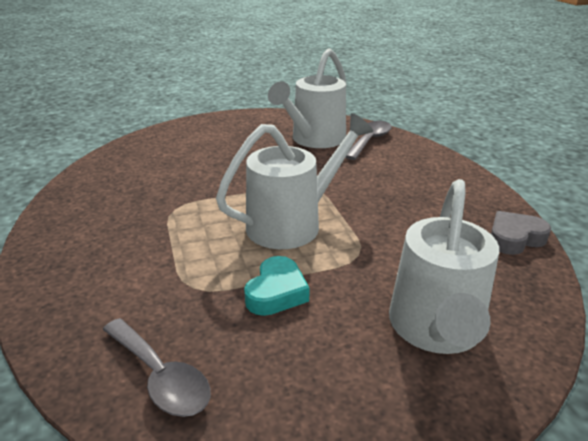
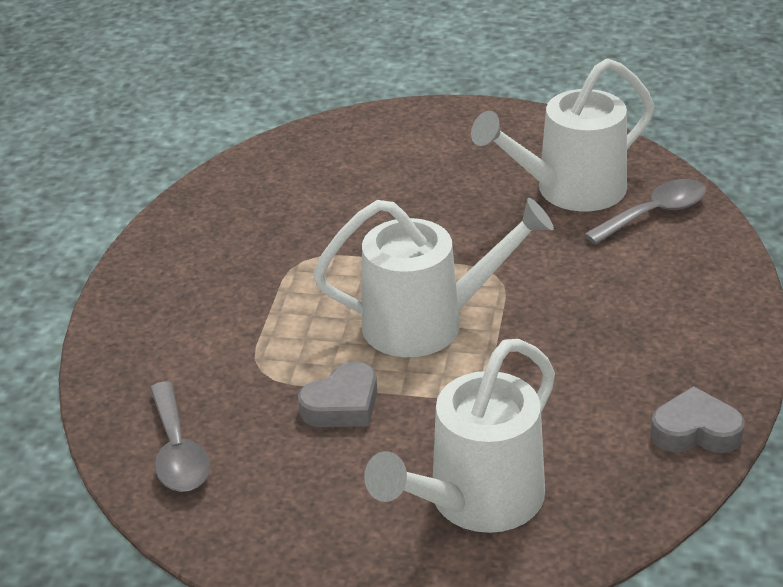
camera: 30 degrees right, 5 degrees up
(276, 292) = (342, 404): turquoise heart -> grey heart

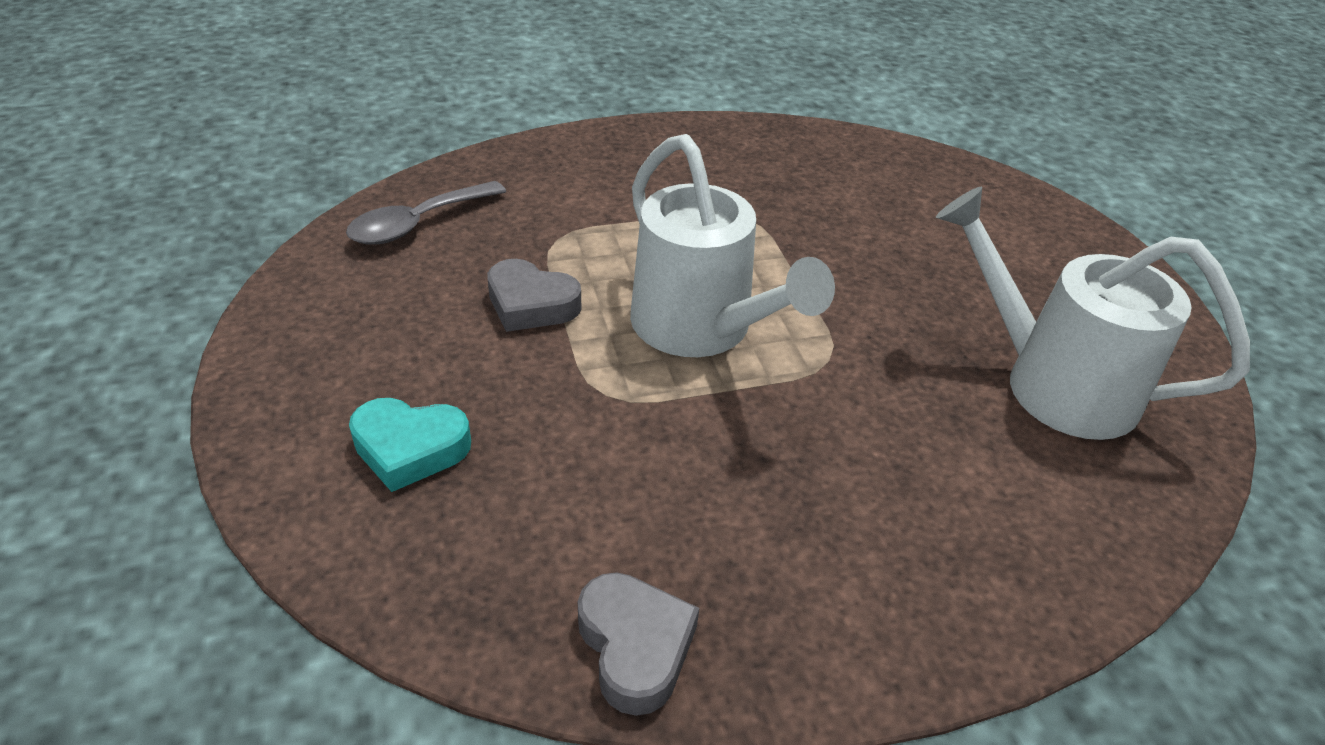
camera: 60 degrees right, 5 degrees up
(475, 502) = (410, 448): white watering can -> turquoise heart
(655, 214) = (1087, 482): grey spoon -> none

